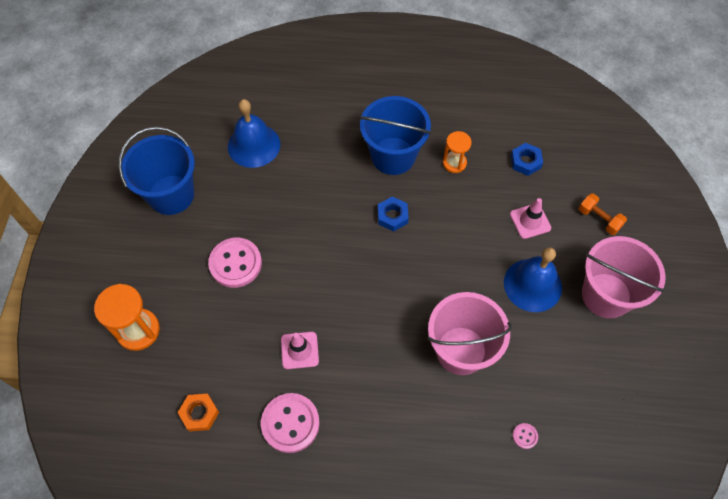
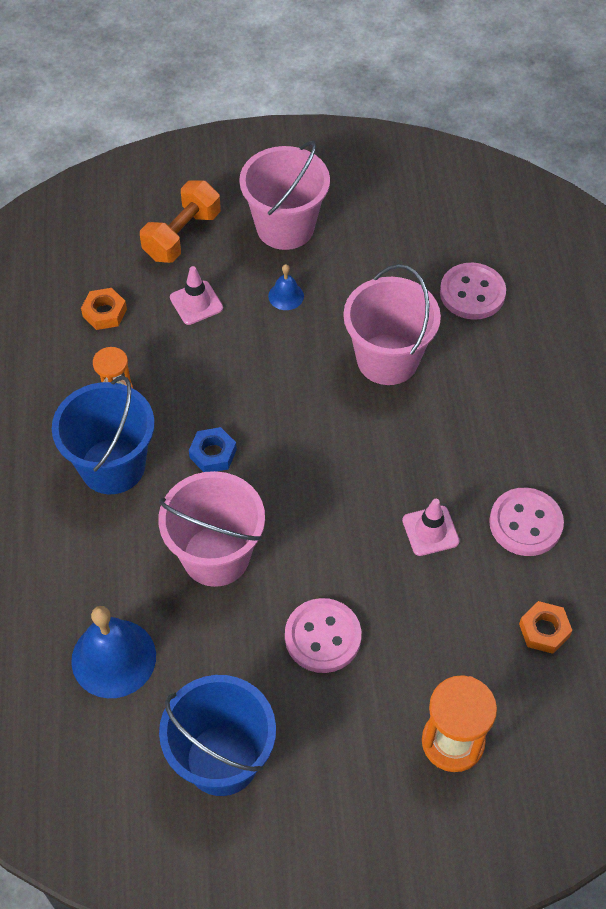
camera: 100 degrees left, 5 degrees down
(311, 208) = (216, 556): none -> pink bucket
(525, 161) = (104, 313): blue nut -> orange nut
(525, 436) = (472, 293): pink button -> pink button, size x2.35
(532, 285) = (286, 296): blue bell -> blue bell, size x0.50
(599, 219) = (182, 235): orange dumbbell -> orange dumbbell, size x1.60

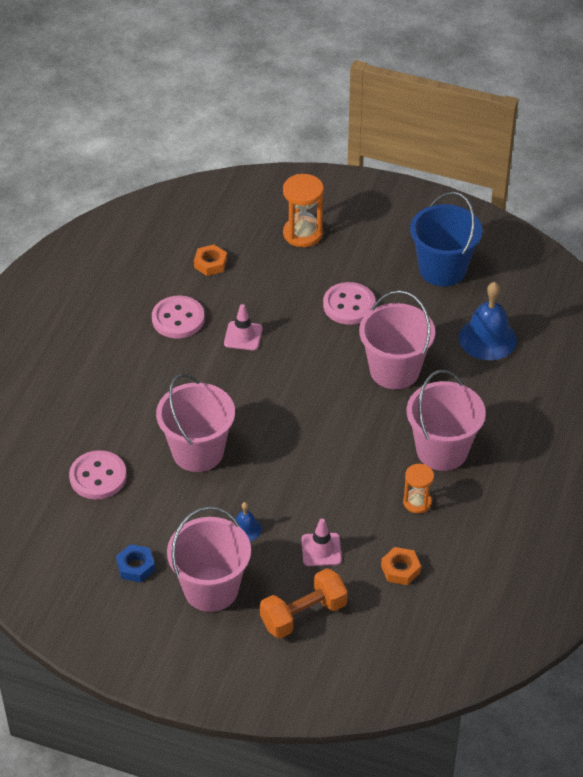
camera: 155 degrees left, 10 degrees down
(112, 466) = (442, 450): blue bucket -> pink bucket
(213, 454) = (365, 433): blue nut -> blue nut (135, 566)

